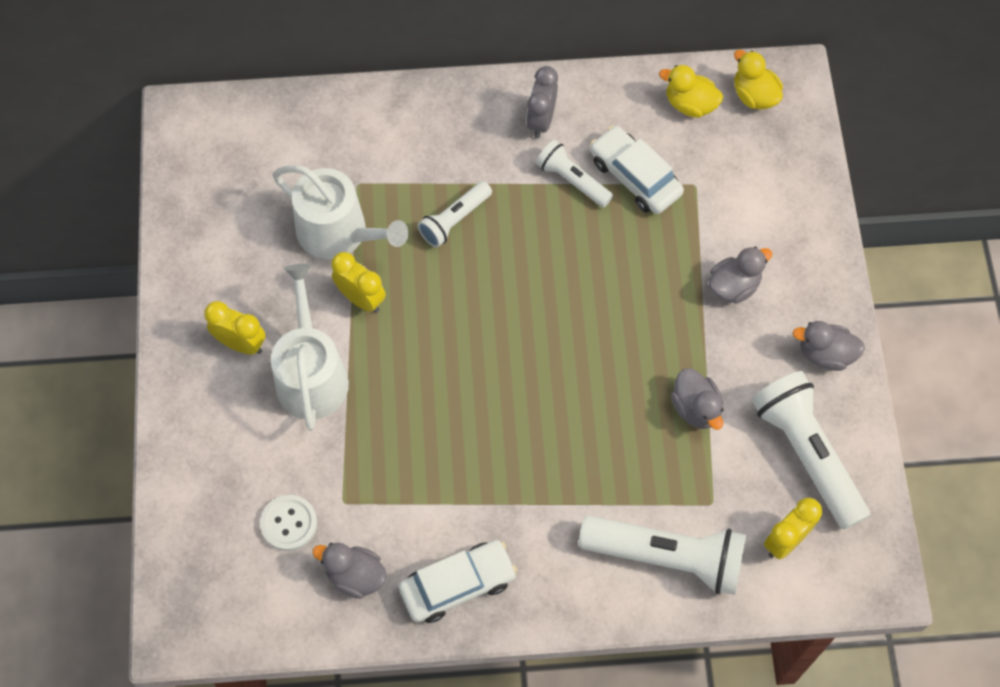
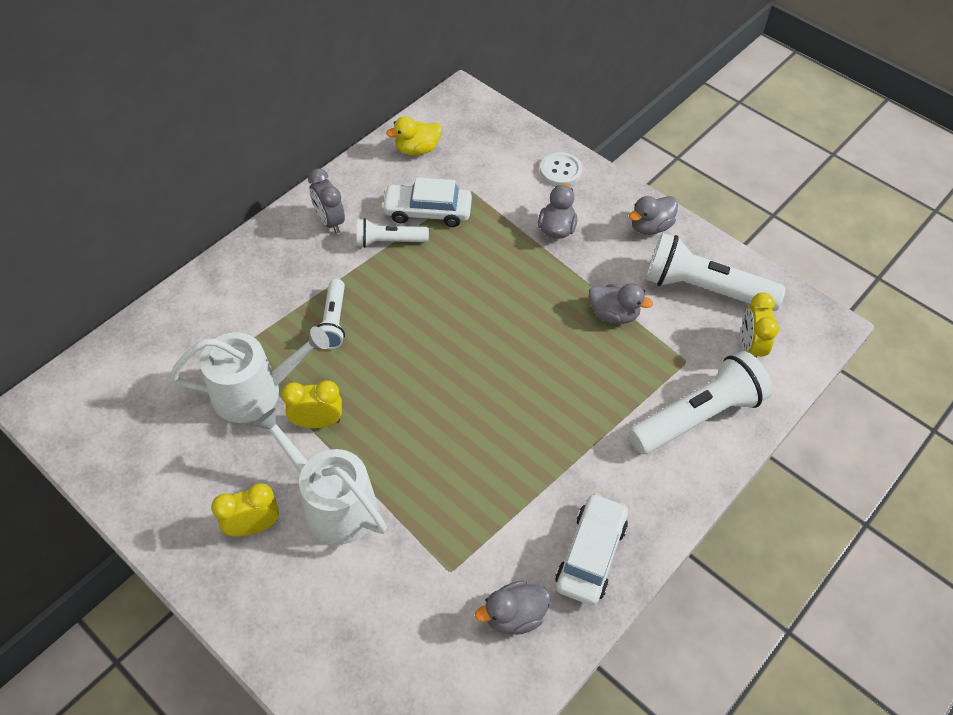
camera: 45 degrees left, 10 degrees down
(289, 523) = (425, 623): white button -> white button (560, 170)
(754, 96) = (451, 120): yellow duck -> none

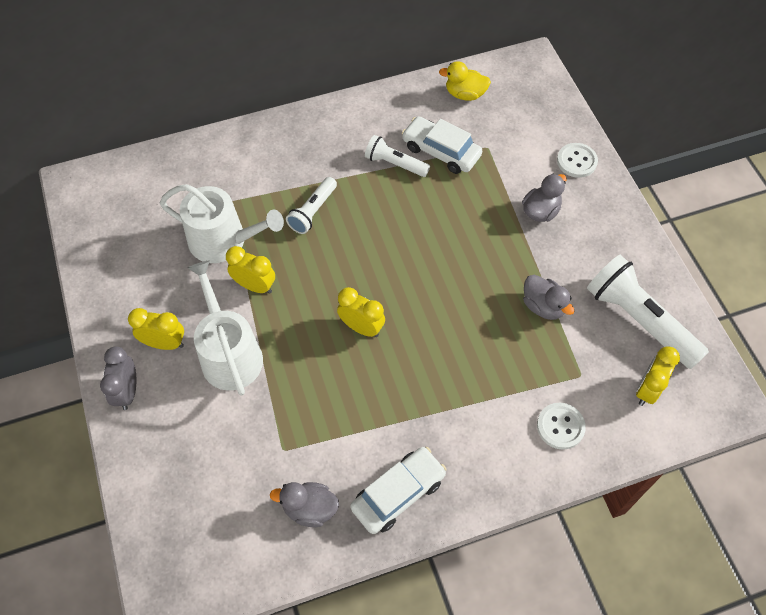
camera: 30 degrees right, 5 degrees up
(330, 221) = (358, 128): grey clock -> grey clock (127, 391)
(454, 412) = (361, 327): none -> yellow clock
(650, 226) = (625, 244): grey duck -> none
(697, 416) = (560, 426): white flashlight -> white button

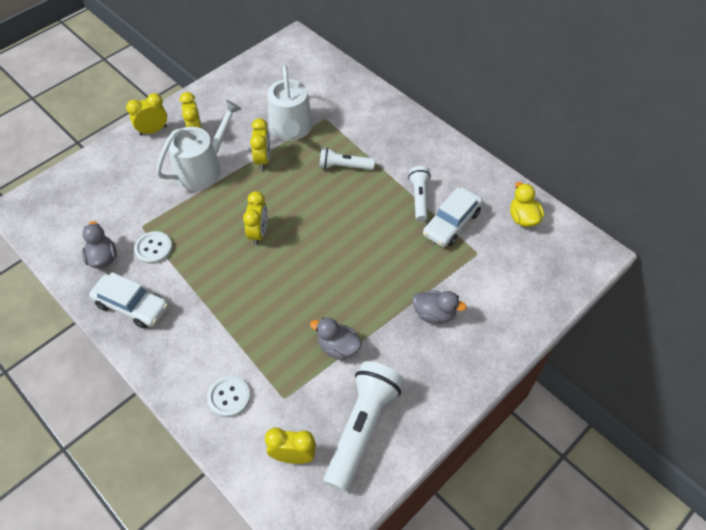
camera: 65 degrees right, 5 degrees down
(127, 391) = (153, 130): grey clock -> yellow clock
(441, 151) = (451, 223): white car -> white car turned 150 degrees counterclockwise
(543, 306) = (338, 347): grey duck -> grey duck turned 90 degrees clockwise
(576, 161) = (506, 324): white button -> white button (153, 248)

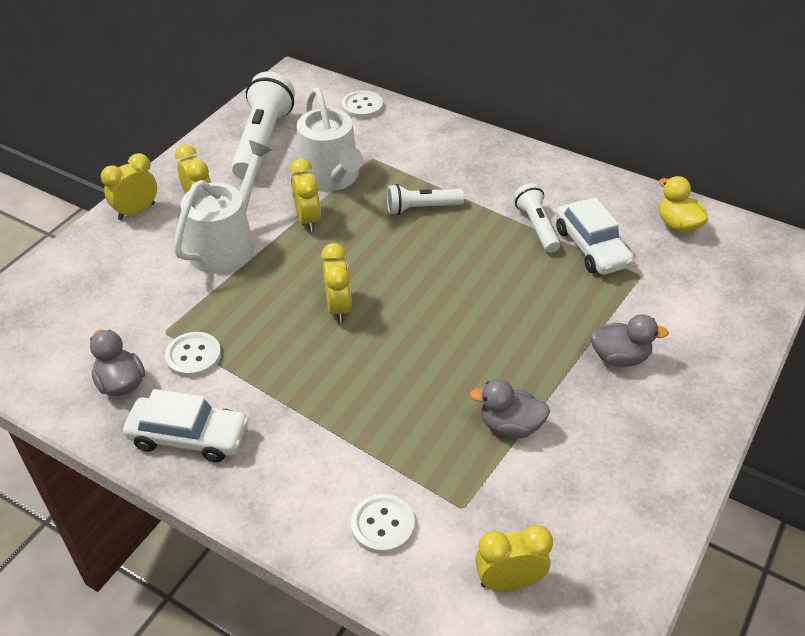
camera: 15 degrees left, 10 degrees down
(334, 73) = (362, 106): none -> white button
(362, 428) = (589, 521): white flashlight -> white flashlight (263, 141)
(451, 223) = (591, 247): white car -> white car turned 45 degrees counterclockwise

